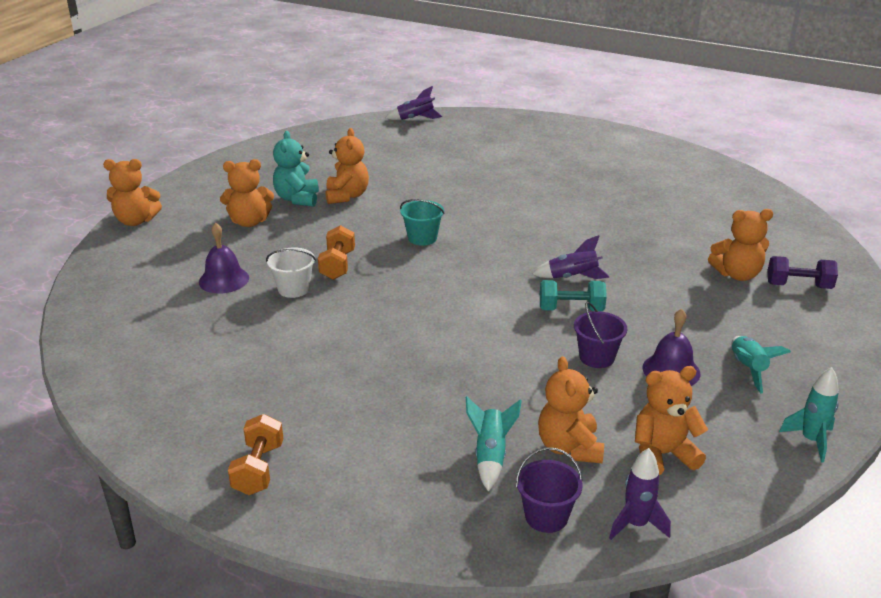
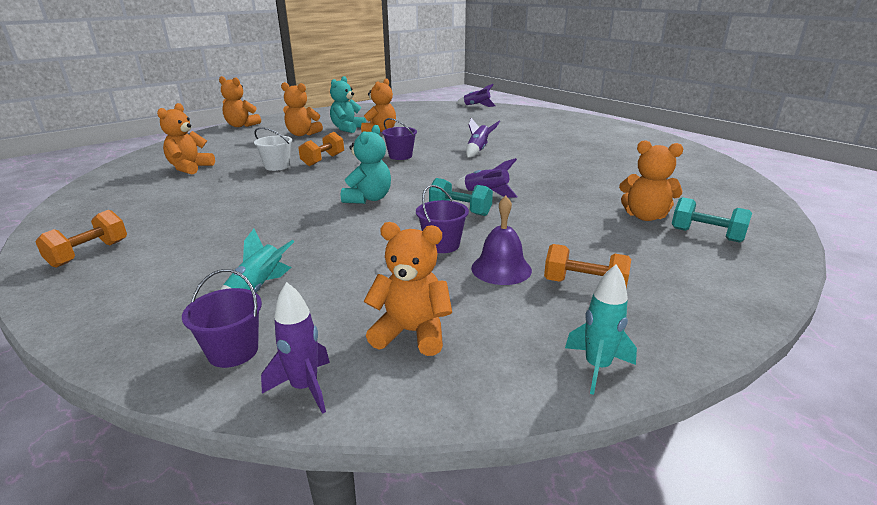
camera: 25 degrees right, 5 degrees down
(224, 279) = (244, 156): purple bell -> none
(422, 238) = (400, 156): turquoise bucket -> purple bucket
(462, 315) = (368, 199): none -> turquoise teddy bear
(500, 209) = (478, 150): none -> purple rocket
(569, 447) = (331, 302): orange teddy bear -> orange teddy bear (190, 168)
(747, 369) = (584, 285): turquoise rocket -> orange dumbbell
(798, 286) = (706, 235): purple dumbbell -> turquoise dumbbell

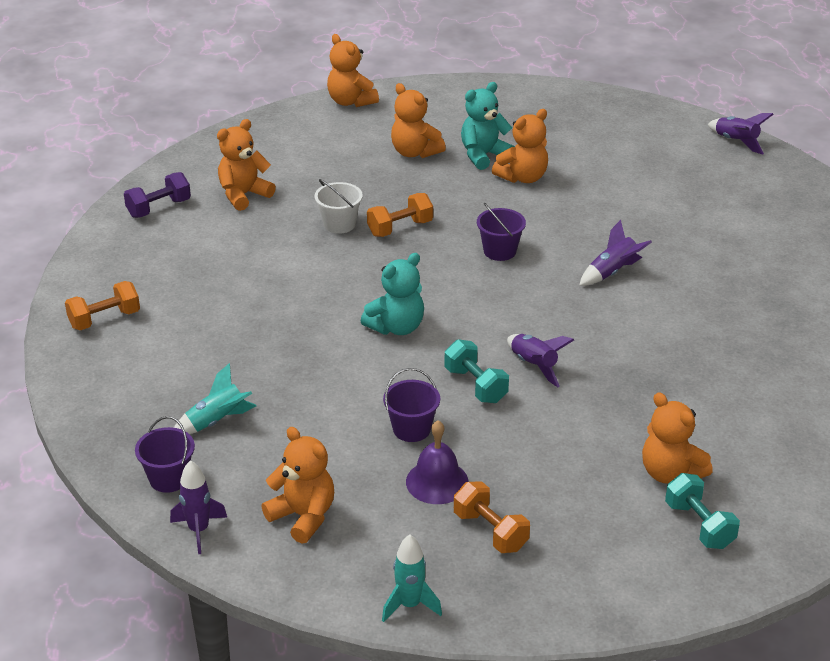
camera: 30 degrees right, 10 degrees up
(117, 186) = (159, 208): none -> purple dumbbell

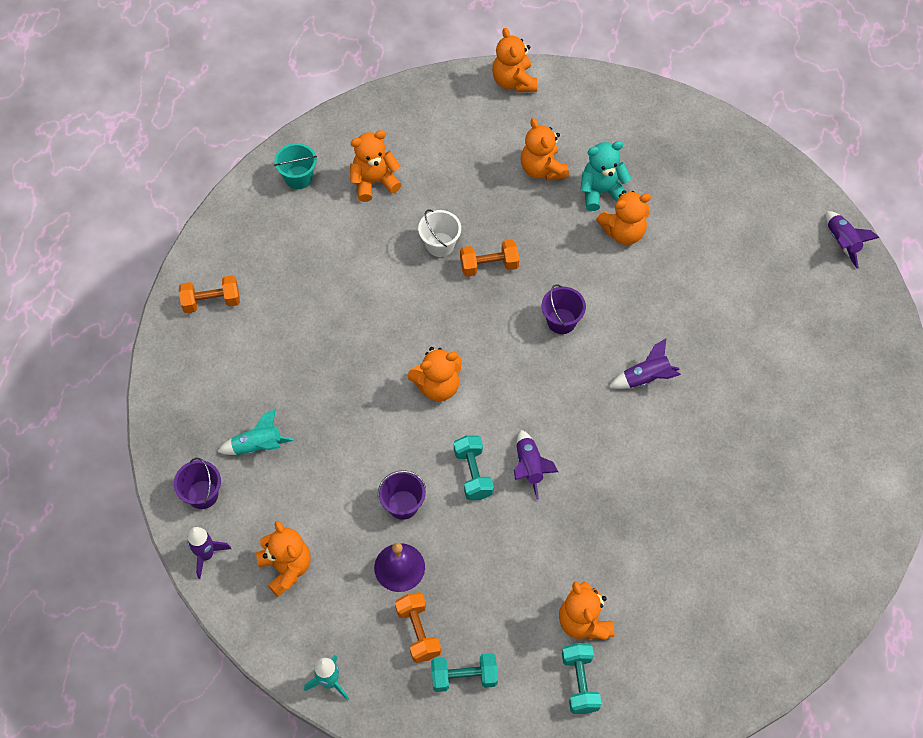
camera: 20 degrees right, 25 degrees up
(159, 208) = (298, 177): purple dumbbell -> turquoise bucket
(396, 327) = (437, 386): turquoise teddy bear -> orange teddy bear
(566, 556) = (464, 676): none -> turquoise dumbbell

